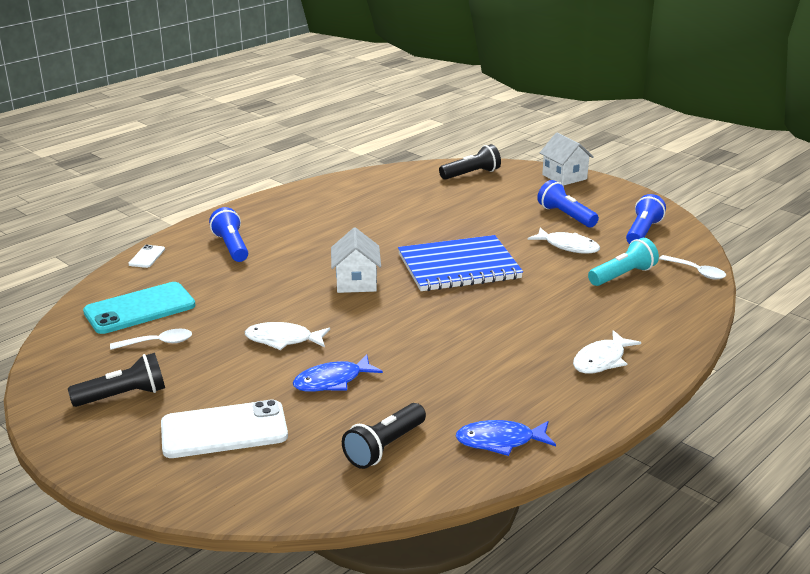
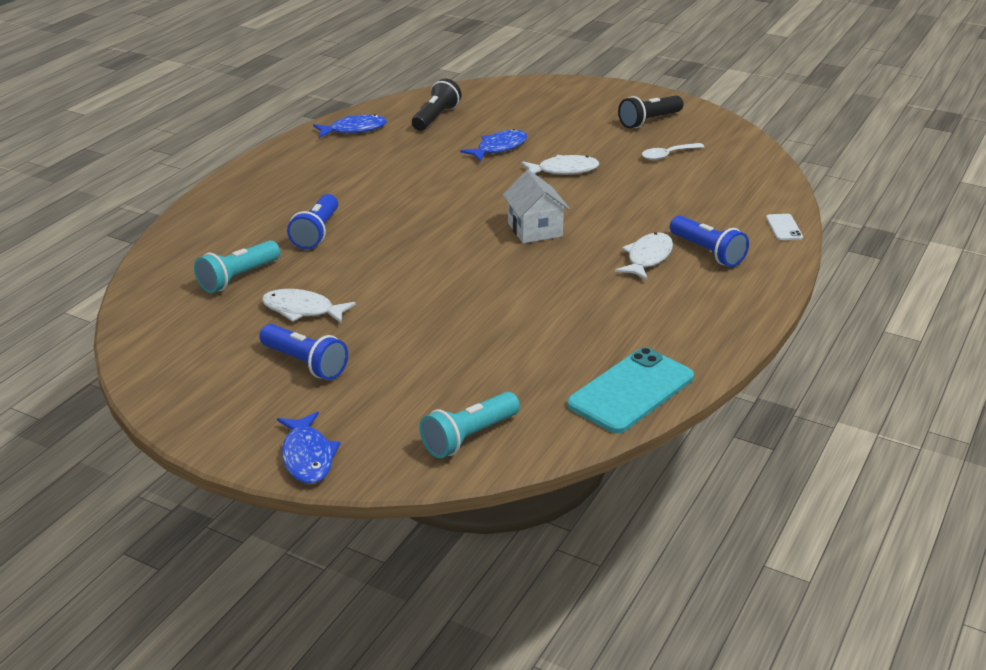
camera: 165 degrees right, 5 degrees up
(140, 309) = (719, 178): turquoise phone -> turquoise phone (631, 391)
(224, 430) = (555, 113): white phone -> none
(459, 266) = (431, 263): blue notebook -> none
(471, 174) = (469, 437): black flashlight -> turquoise flashlight
(564, 177) = (307, 456): white house -> blue fish
(601, 360) = (273, 189): white fish -> white fish (647, 258)
(642, 232) = (198, 349): blue flashlight -> blue flashlight (316, 233)
(697, 272) = (146, 295): white spoon -> none

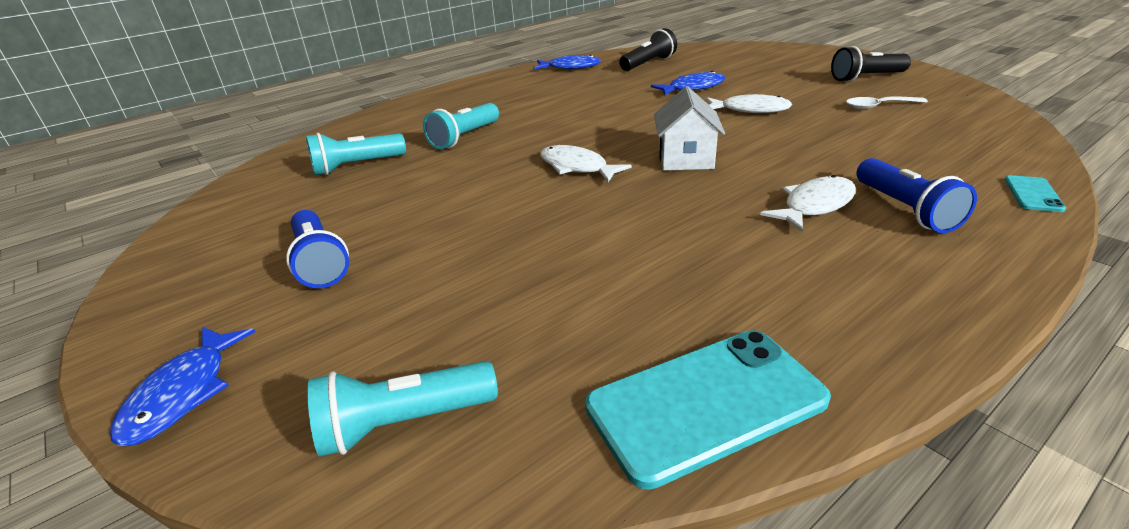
camera: 25 degrees right, 0 degrees up
(302, 310) = (379, 204): white fish -> white fish (577, 167)
(316, 233) = (464, 137): blue flashlight -> turquoise flashlight
(784, 227) = (1033, 194): white phone -> turquoise phone

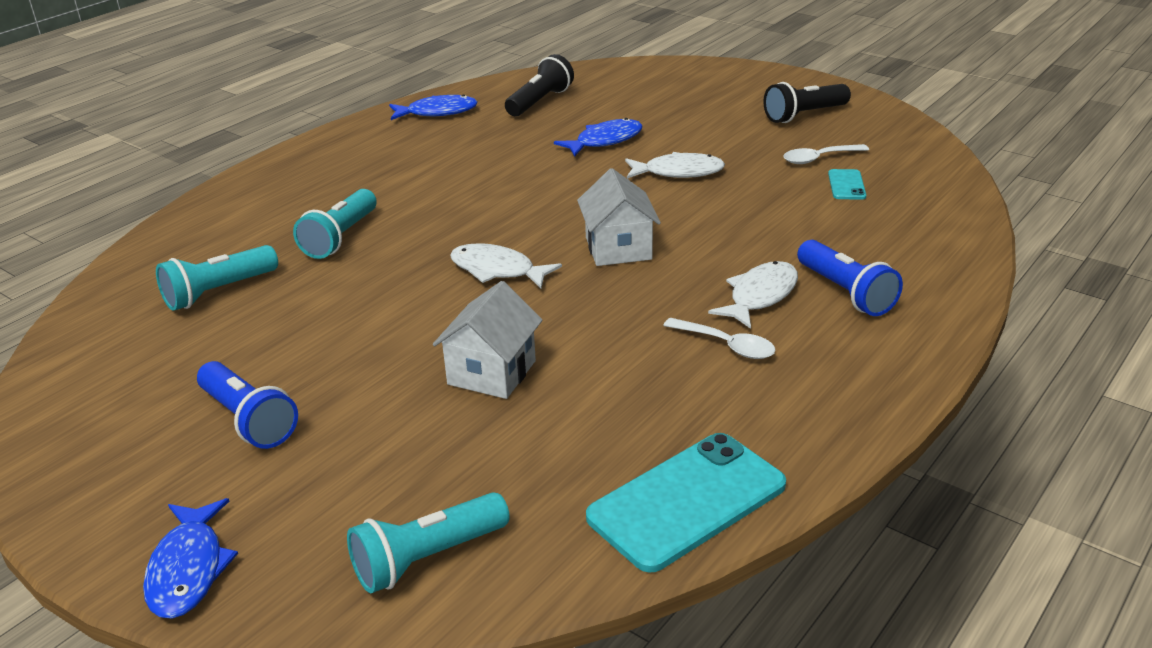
camera: 15 degrees left, 0 degrees up
(541, 246) = (491, 372): none -> white house
(775, 245) = (727, 345): none -> white spoon
(1033, 194) = (960, 263): turquoise phone -> turquoise phone (846, 185)

